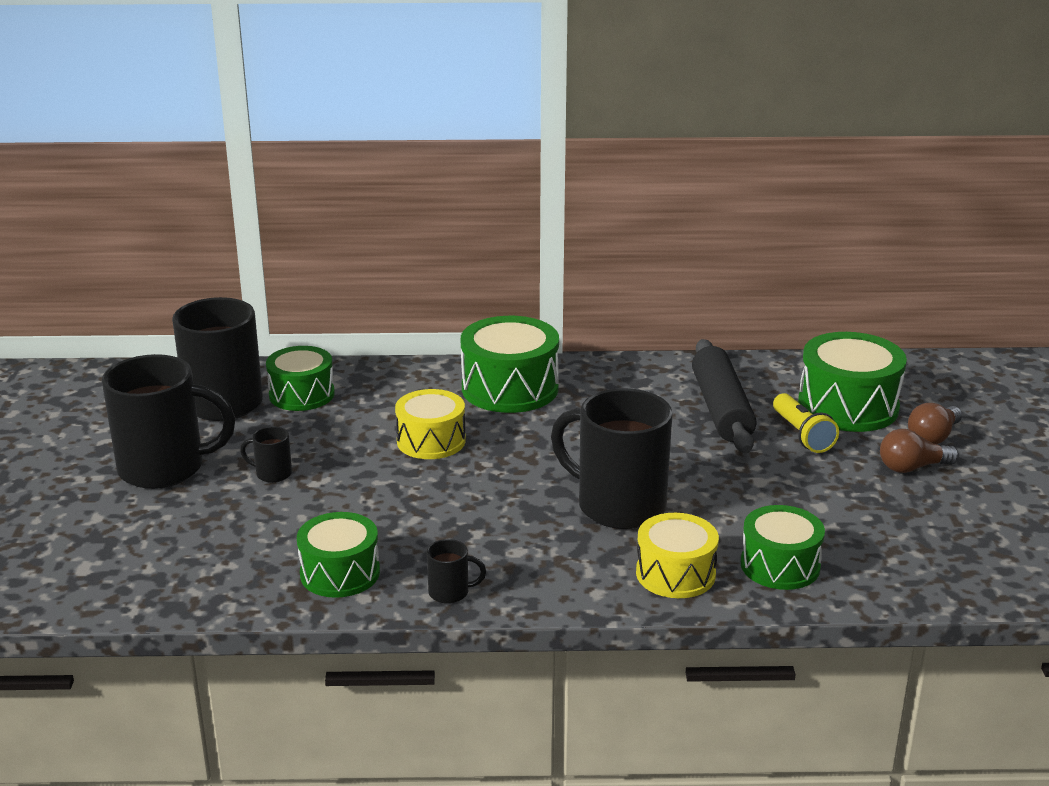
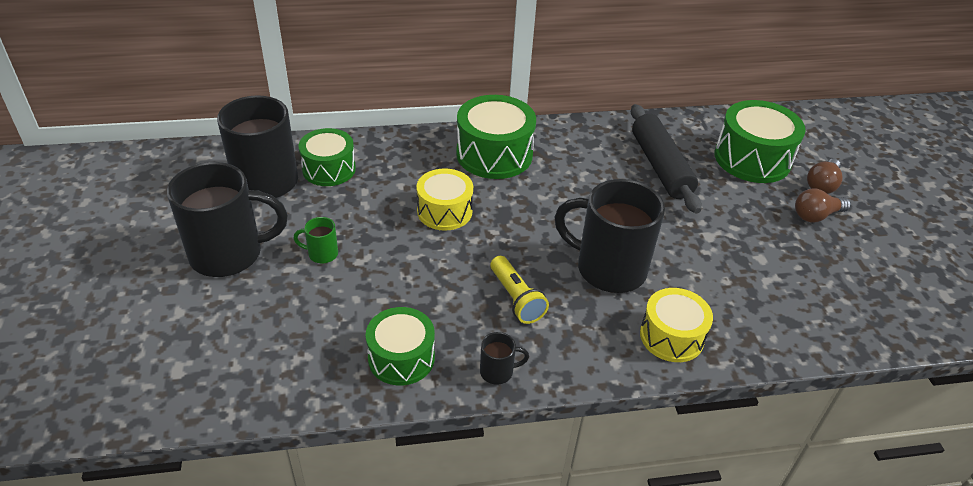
camera: 10 degrees left, 15 degrees up
(272, 474) = (321, 254): black mug -> green mug
(780, 565) = (748, 321): green drum -> none
(802, 435) = (727, 188): yellow flashlight -> yellow flashlight (516, 298)

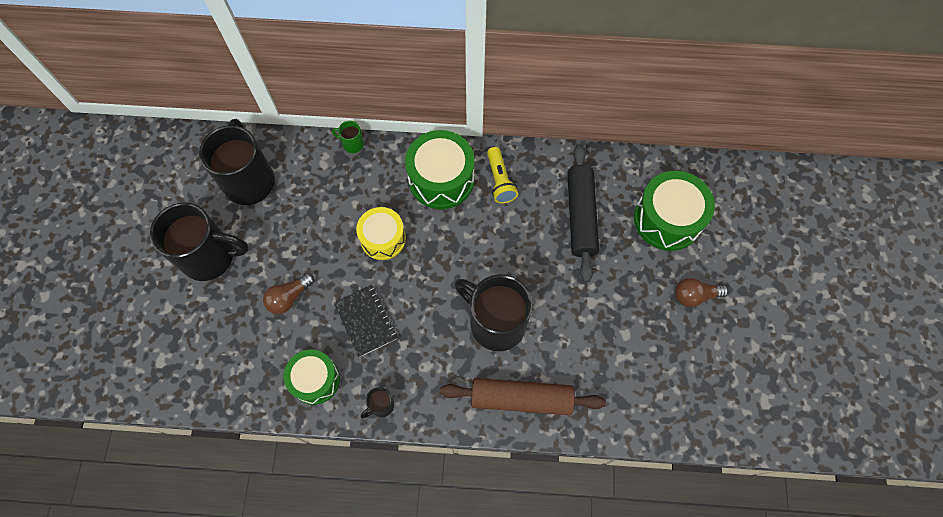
camera: 15 degrees right, 25 degrees up
(321, 254) = (278, 268): green mug -> green mug (352, 144)
(329, 169) = (301, 176): green drum -> none
(449, 289) = (366, 321): none -> black notebook
(498, 371) = (381, 406): black mug -> black mug turned 135 degrees clockwise
(516, 298) = (414, 340): yellow flashlight -> yellow flashlight (500, 181)
(671, 336) = (521, 399): yellow drum -> brown rolling pin
(822, 185) = (717, 261): brown light bulb -> brown light bulb (289, 297)

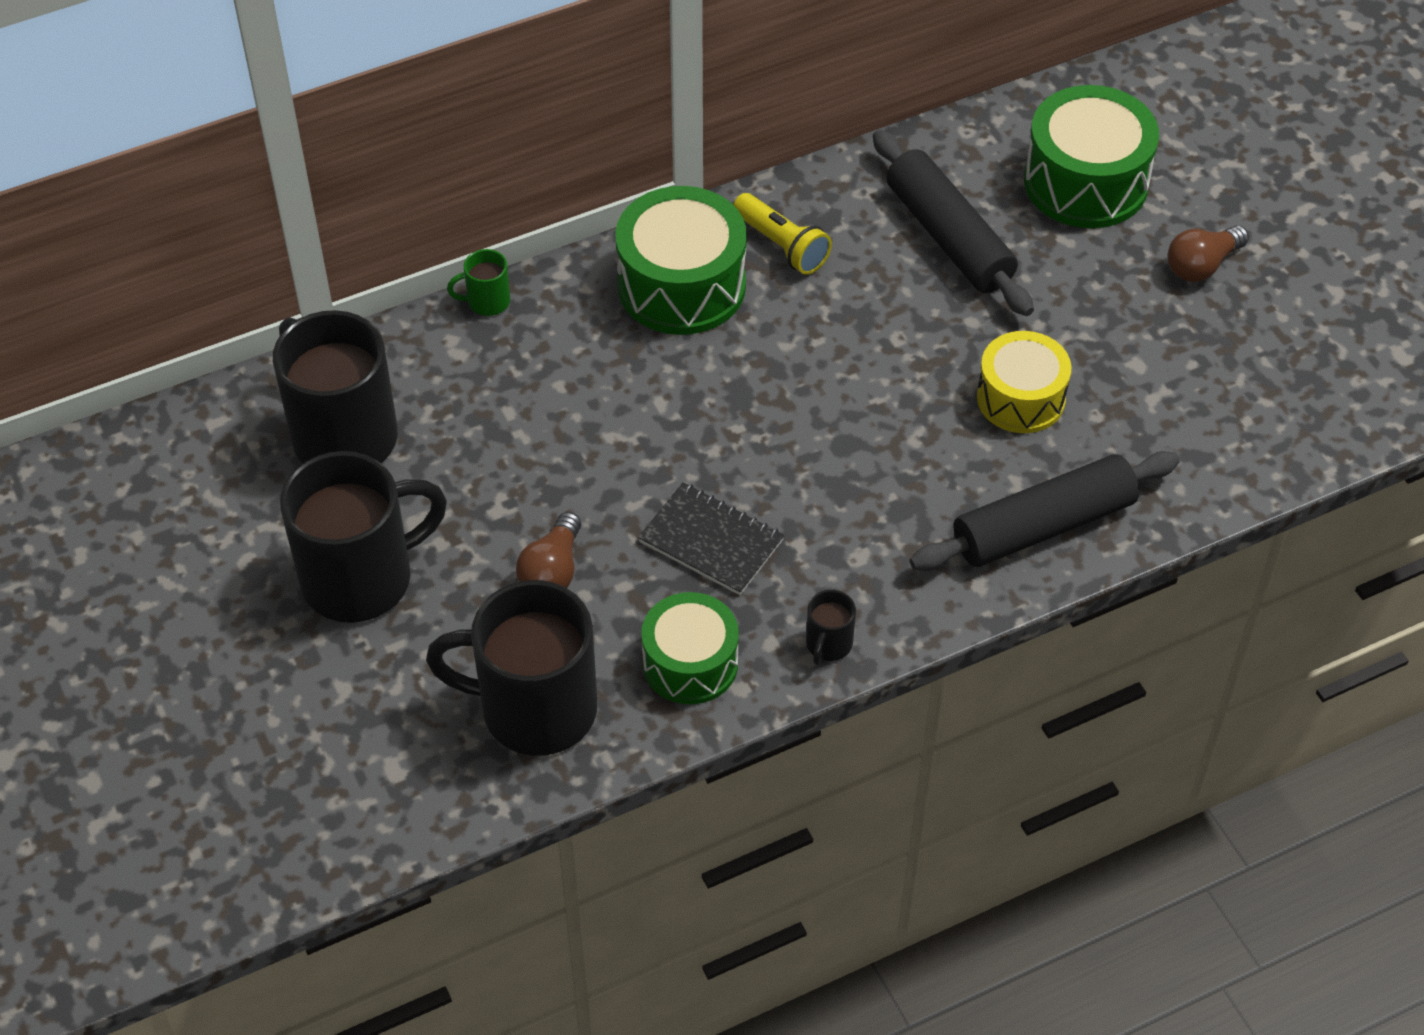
camera: 30 degrees left, 15 degrees down
(383, 239) = (648, 413): yellow drum -> yellow drum (1020, 398)
(495, 322) = (924, 443): black mug -> black mug (534, 709)
(521, 399) = (1043, 526): brown rolling pin -> black rolling pin

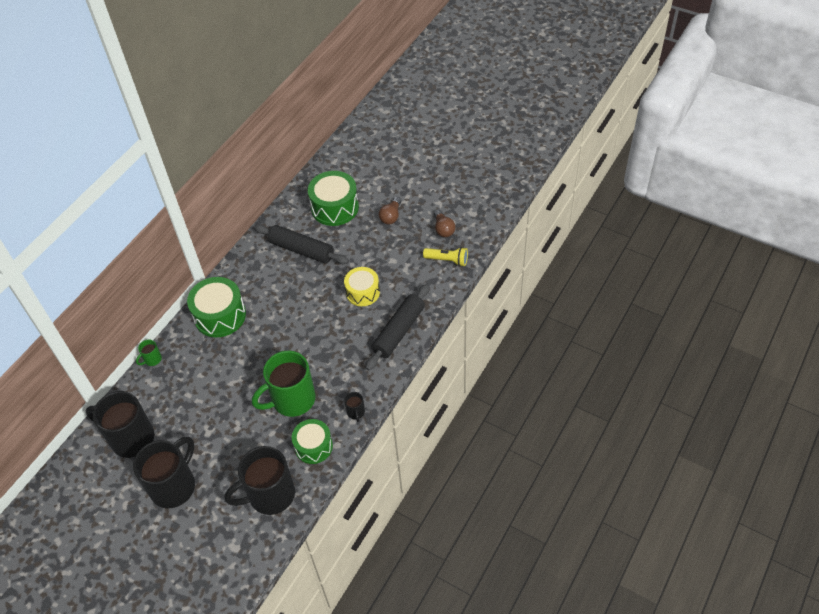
camera: 30 degrees left, 0 degrees up
(552, 570) = (243, 442): brown light bulb -> brown light bulb (443, 229)
(711, 541) = (292, 400): black notebook -> green mug
(781, 245) = (246, 283): yellow flashlight -> yellow flashlight (447, 260)

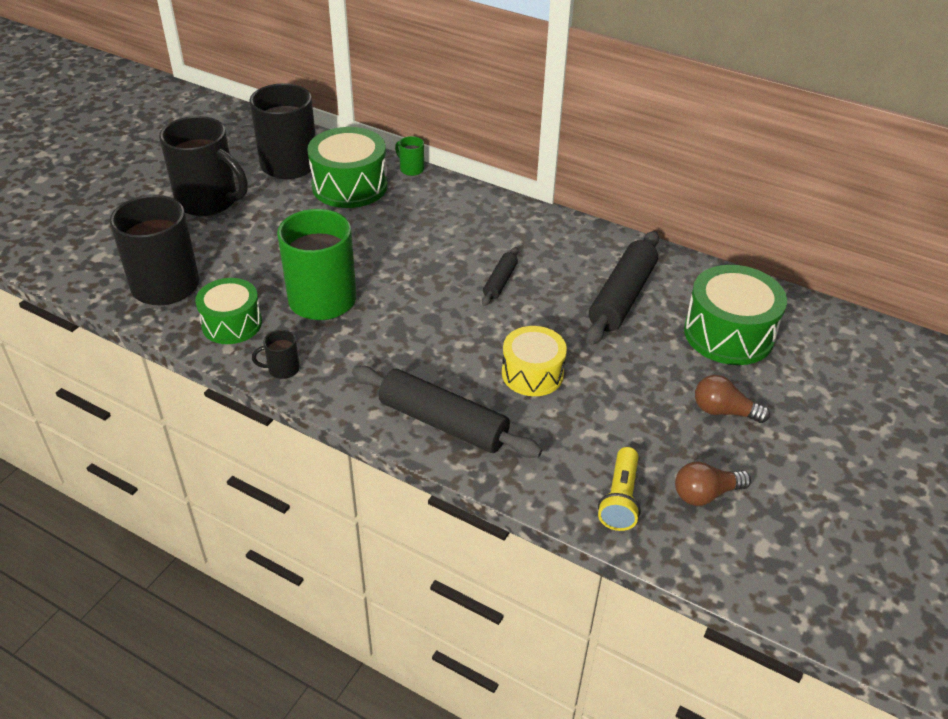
camera: 85 degrees right, 10 degrees down
(220, 316) = (484, 220): green drum -> green drum (350, 186)
(283, 307) = (500, 282): none -> black rolling pin

